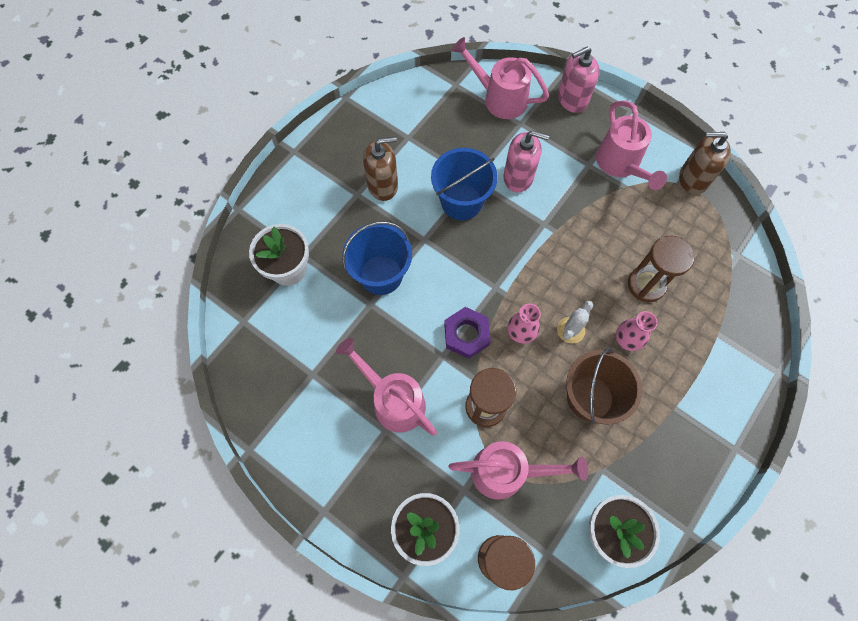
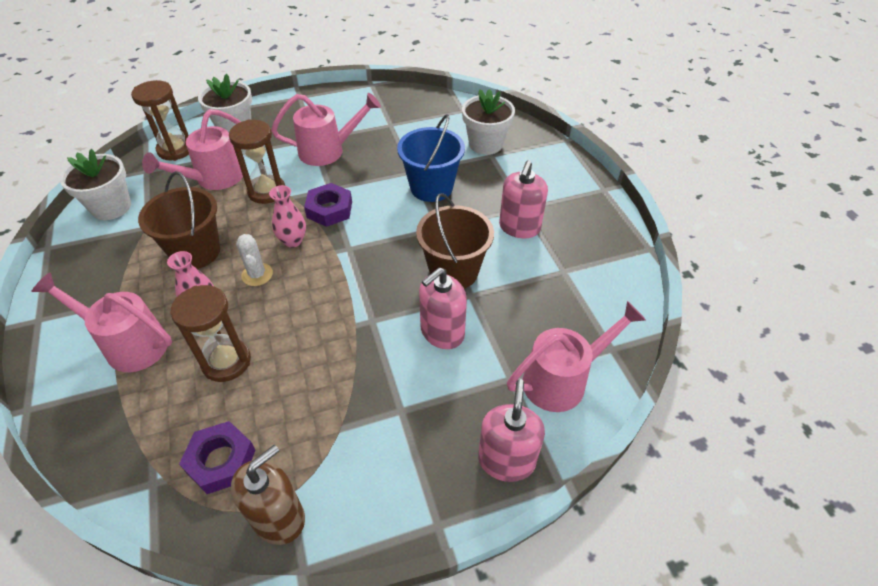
camera: 125 degrees right, 20 degrees down
(383, 185) = (519, 227): brown soap dispenser -> pink soap dispenser
(461, 202) = (454, 271): blue bucket -> brown bucket
(620, 165) = (371, 445): pink watering can -> pink watering can (128, 344)
(696, 231) = (221, 461): none -> purple nut

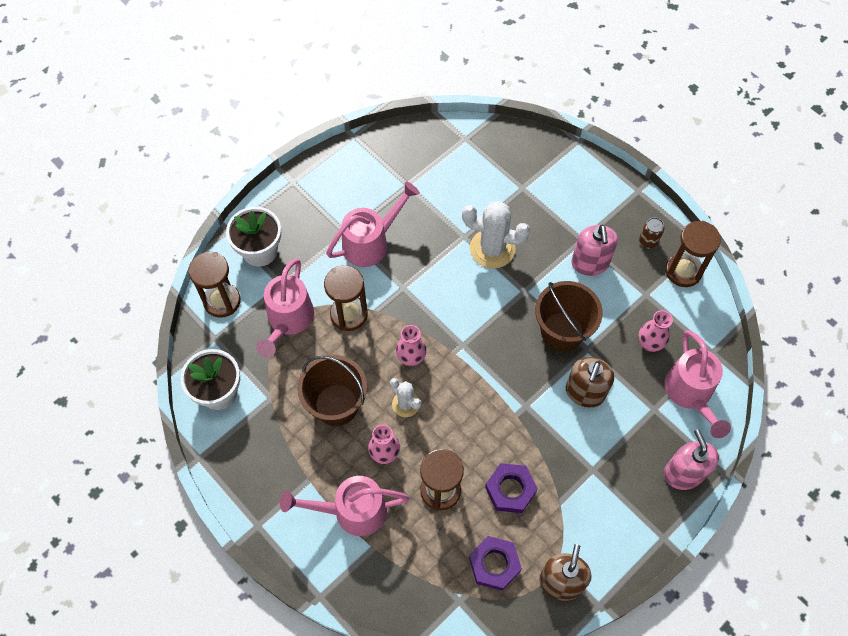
camera: 25 degrees left, 15 degrees up
(329, 209) = (419, 311): purple nut -> purple nut (510, 490)
(431, 187) = (492, 249): blue bucket -> white cactus
(442, 332) = (585, 392): pink soap dispenser -> brown soap dispenser
(485, 144) = (511, 175): white flower pot -> none
(542, 315) = (649, 343): none -> pink vase
(562, 380) = (690, 394): pink watering can -> pink watering can turned 135 degrees clockwise
(591, 230) = (648, 241): none -> brown can
(616, 265) = (683, 271): none -> brown hourglass

